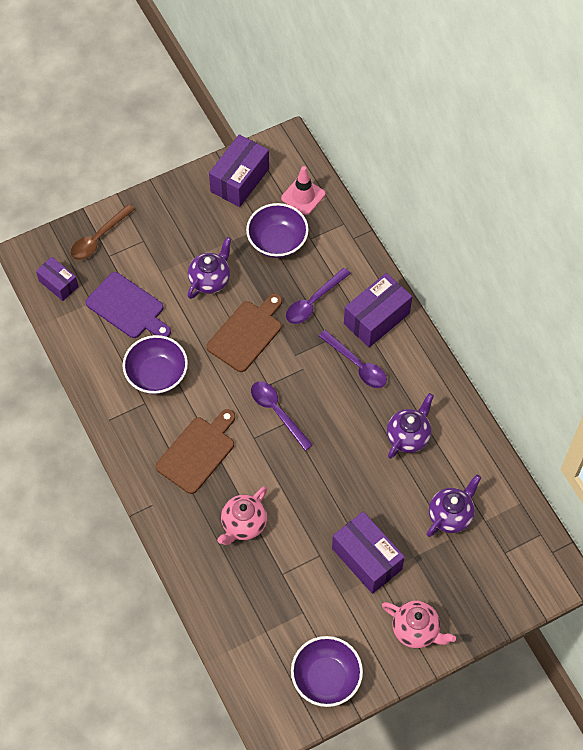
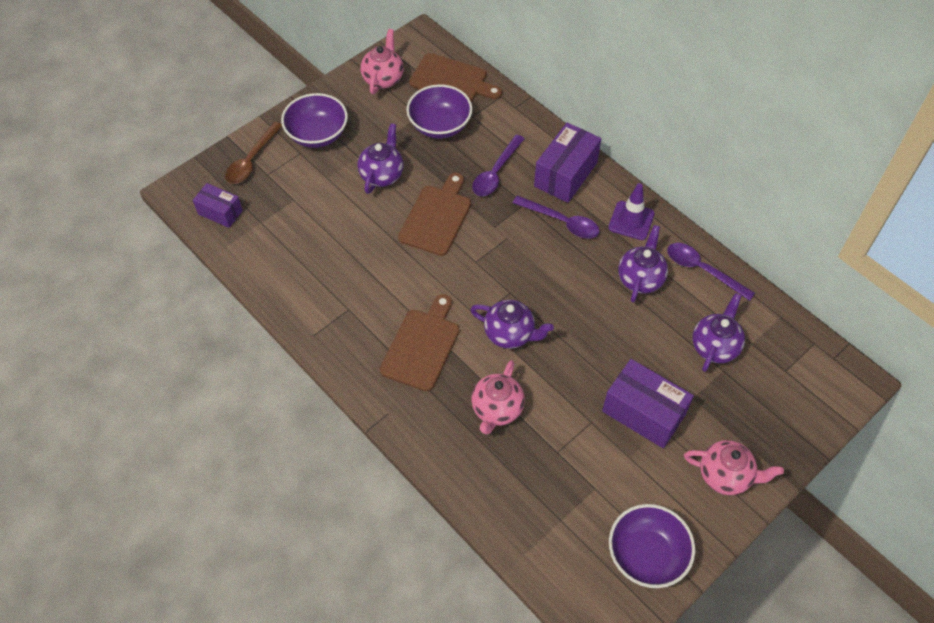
camera: 15 degrees left, 5 degrees down
(128, 307) = (302, 219): purple cutting board -> none
(157, 375) = (353, 278): purple bowl -> purple bowl (317, 134)
(240, 180) = (383, 79): purple box -> pink teapot
(276, 460) = (510, 334): none -> purple teapot
(277, 412) = (494, 286): purple spoon -> purple spoon (702, 270)
(303, 196) = (452, 80): pink traffic cone -> brown cutting board
(420, 378) = (631, 220): none -> purple traffic cone

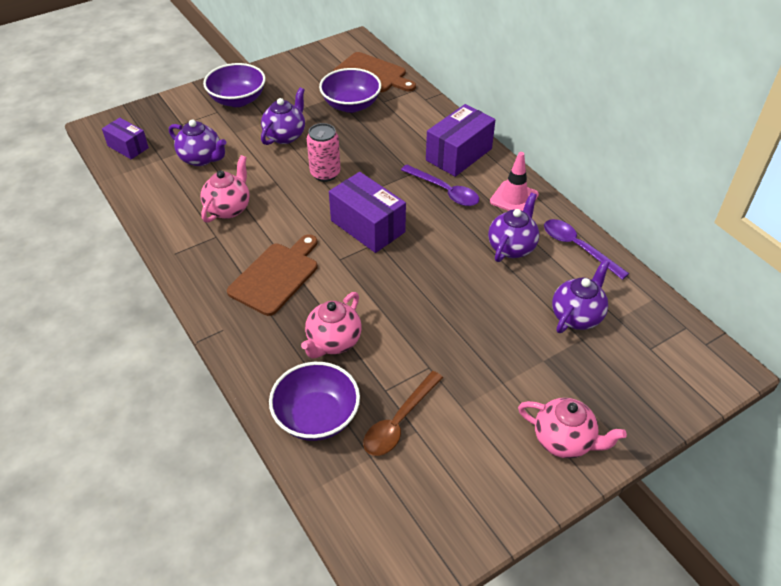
camera: 10 degrees right, 10 degrees down
(251, 160) = (172, 112): brown spoon -> brown spoon (399, 421)
(383, 79) = (311, 67): pink teapot -> pink teapot (228, 208)
(436, 217) = (325, 173): brown cutting board -> pink can
(496, 172) = (392, 146): purple spoon -> none
(510, 334) = (367, 277): purple teapot -> purple teapot (201, 159)
(631, 220) = (514, 198): purple traffic cone -> pink traffic cone
(643, 413) = (487, 366): purple box -> purple box (367, 226)
(647, 555) = (457, 508): purple bowl -> purple bowl (316, 417)

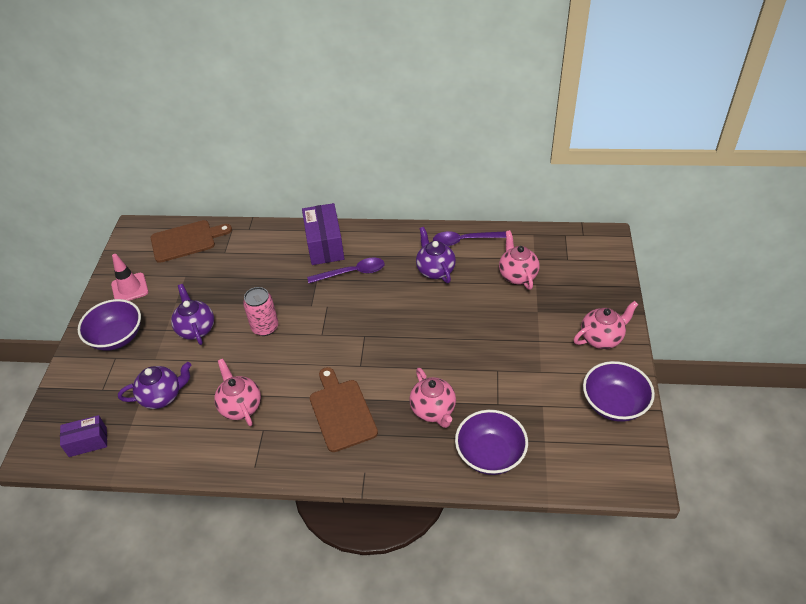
camera: 50 degrees left, 0 degrees up
(351, 105) = (207, 272): purple bowl -> purple bowl (614, 404)
(367, 226) = (344, 332): purple box -> none
(399, 421) = (528, 410): brown spoon -> none
(514, 198) = (394, 243): pink traffic cone -> pink traffic cone (130, 288)
(577, 316) = (517, 275): purple teapot -> pink teapot

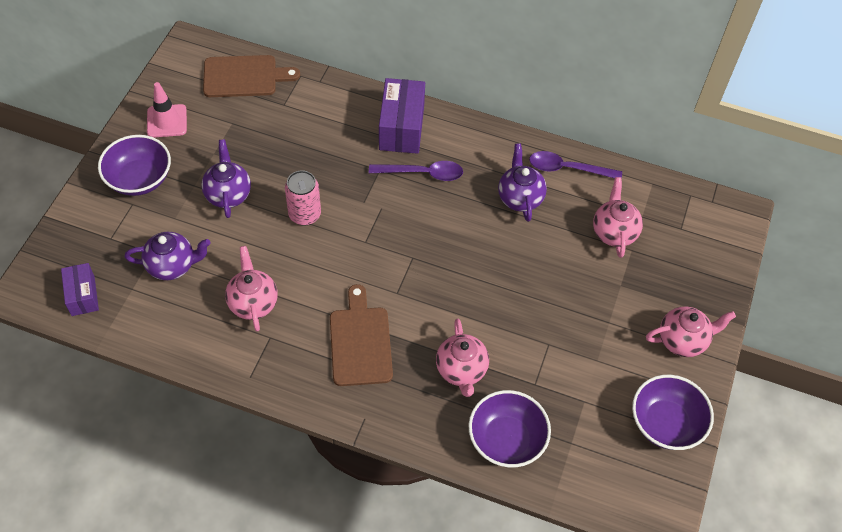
camera: 10 degrees right, 10 degrees up
(88, 442) = (83, 295): purple box -> purple box turned 75 degrees clockwise

